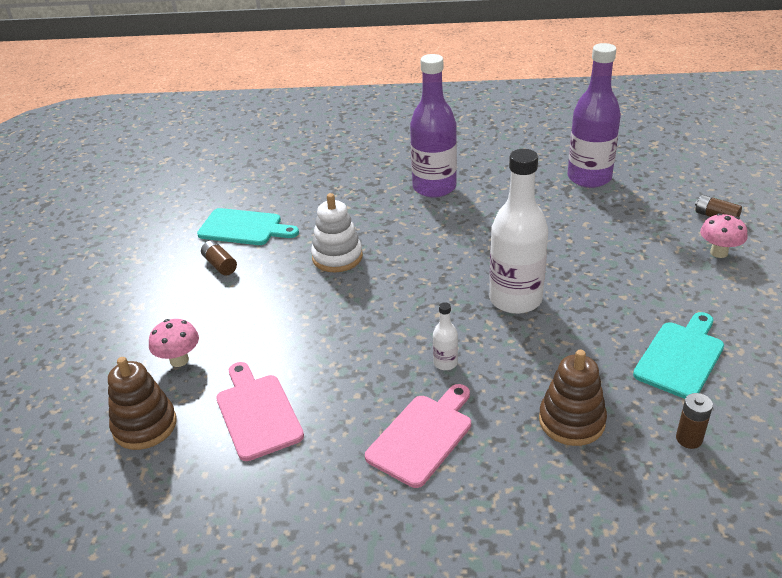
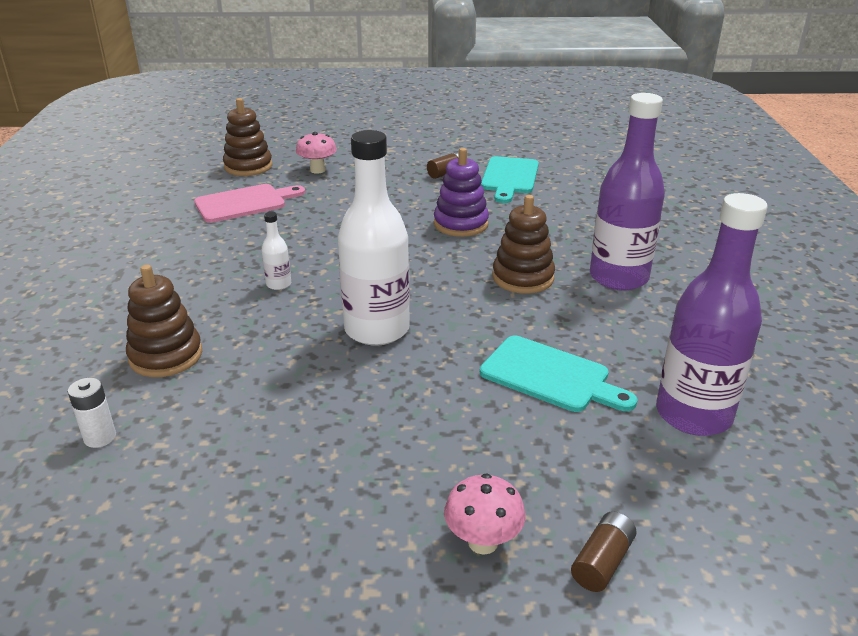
camera: 85 degrees right, 5 degrees down
(337, 257) = (461, 224): white stacking toy -> purple stacking toy
(423, 436) = (185, 273): pink cutting board -> none
(434, 228) = (523, 278): none -> brown stacking toy
(681, 357) = (238, 453): turquoise cutting board -> turquoise cutting board (550, 376)
(689, 439) = (100, 437): brown battery -> white battery

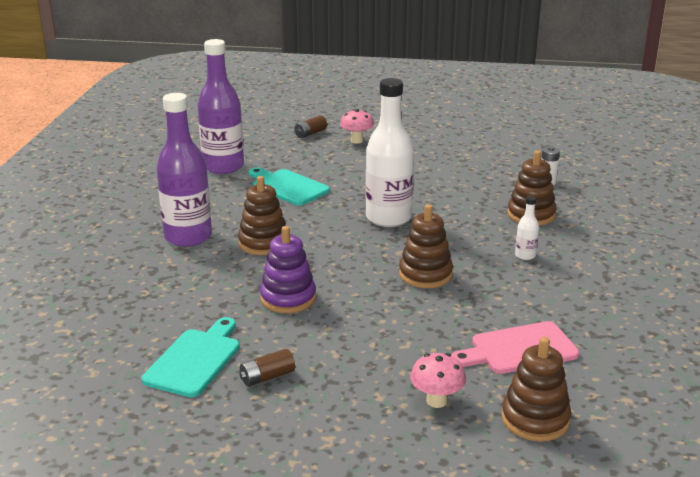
camera: 170 degrees left, 5 degrees down
(279, 284) = (463, 255): white bottle -> white bottle (525, 255)
(325, 258) = (425, 274): none -> brown stacking toy

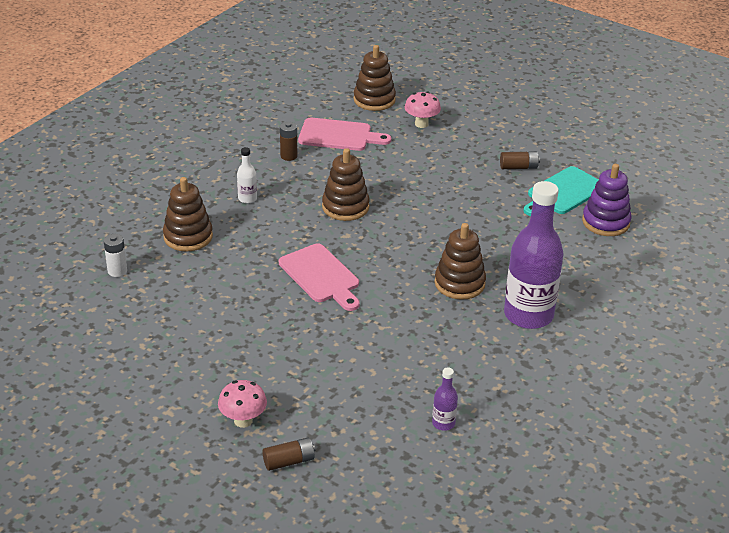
camera: 155 degrees left, 10 degrees up
(223, 167) = (443, 423): purple bottle -> purple bottle, size x0.42
(288, 187) = (388, 357): turquoise cutting board -> none
(288, 298) = (470, 220): purple stacking toy -> purple stacking toy (605, 222)
(388, 218) = (321, 276): white bottle -> pink cutting board
(542, 307) = (288, 156): none -> brown battery

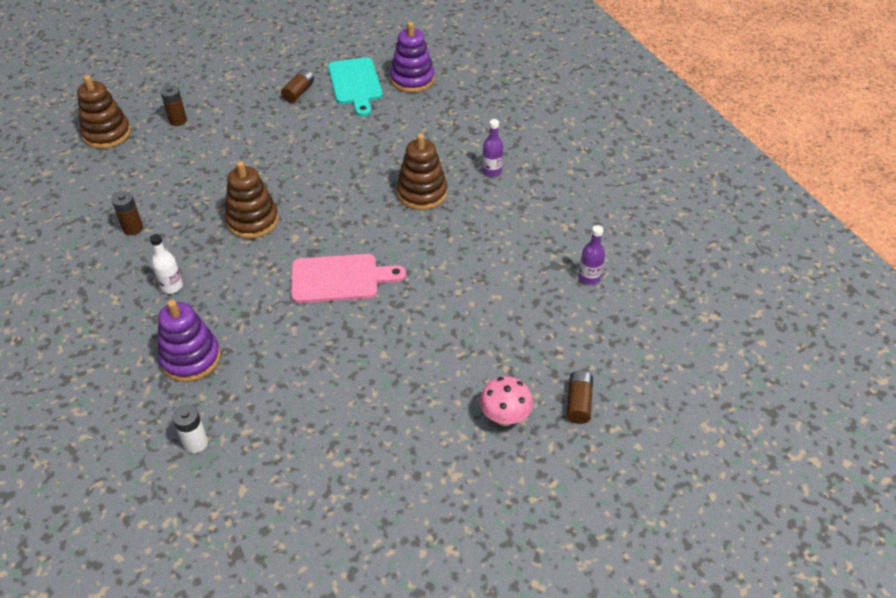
camera: 60 degrees left, 10 degrees up
(188, 236) = (191, 358): brown stacking toy -> purple stacking toy
(339, 135) = (137, 180): pink cutting board -> none
(421, 124) = (178, 120): pink mushroom -> brown battery
(528, 315) = (491, 171): purple bottle -> purple bottle, size x0.42

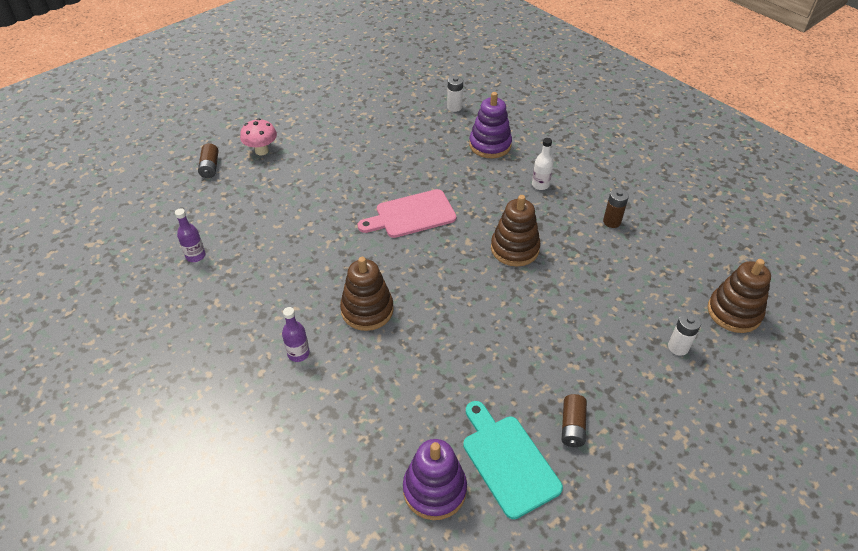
camera: 165 degrees right, 0 degrees up
(178, 120) = (678, 347): brown battery -> white battery

